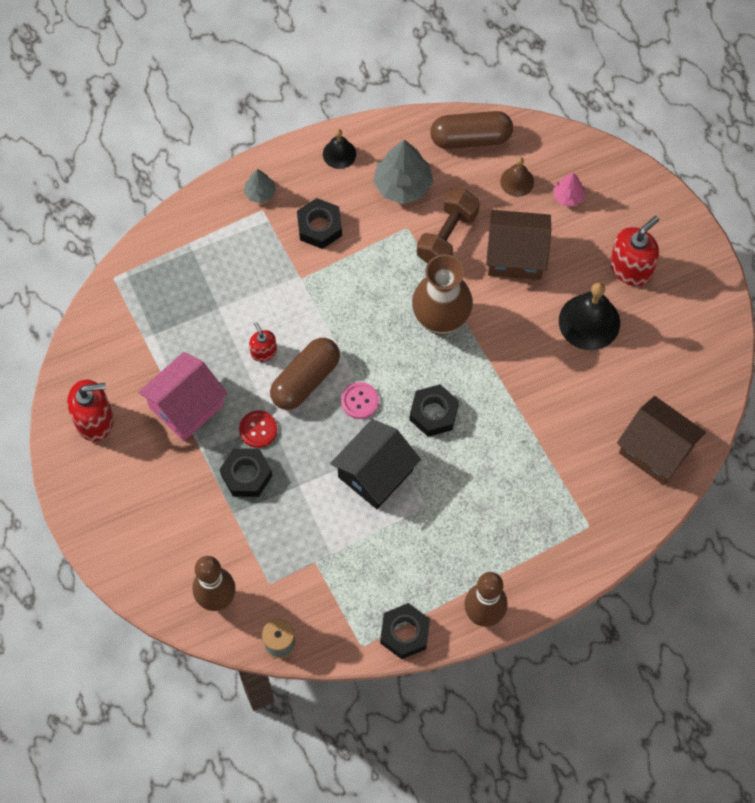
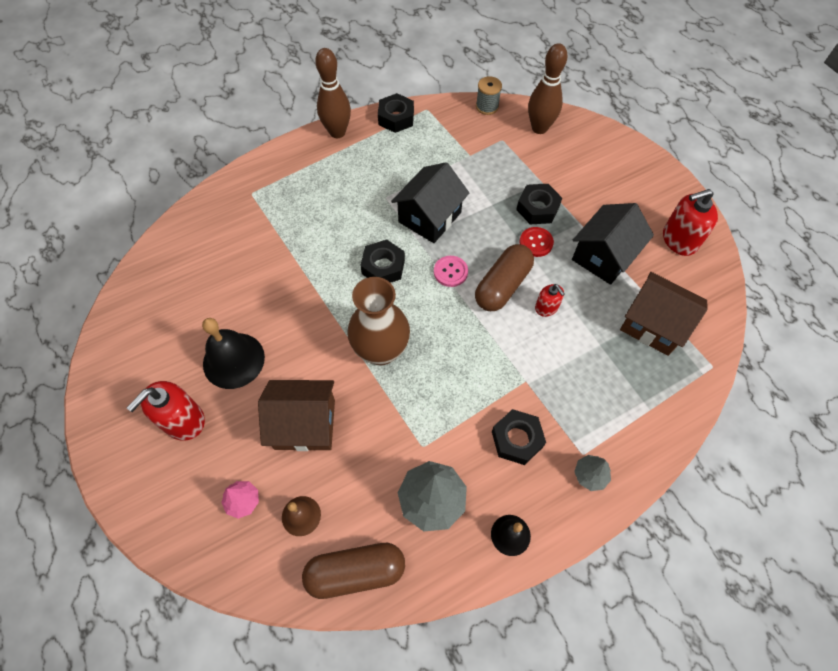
camera: 175 degrees right, 5 degrees down
(186, 406) = (603, 256): pink house -> black house
(447, 236) = (378, 440): brown dumbbell -> none
(656, 450) = (186, 252): brown house -> brown house (653, 324)

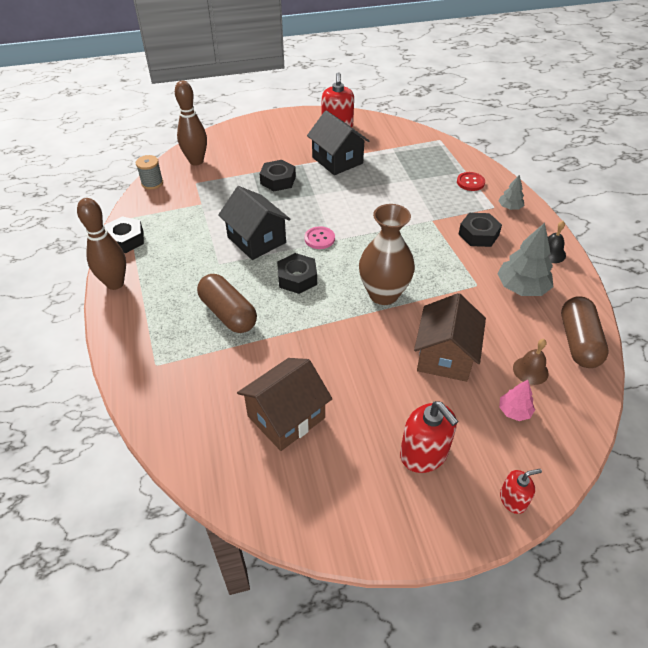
camera: 75 degrees left, 15 degrees down
(233, 360) = (364, 403): black bell -> none
(502, 286) = (344, 213): brown capsule -> brown capsule (228, 313)
(536, 242) = (310, 188): red button -> red button (470, 182)
(546, 307) = (372, 196): red soap dispenser -> red soap dispenser (513, 500)
(653, 324) = (402, 154): brown house -> brown house (286, 417)

